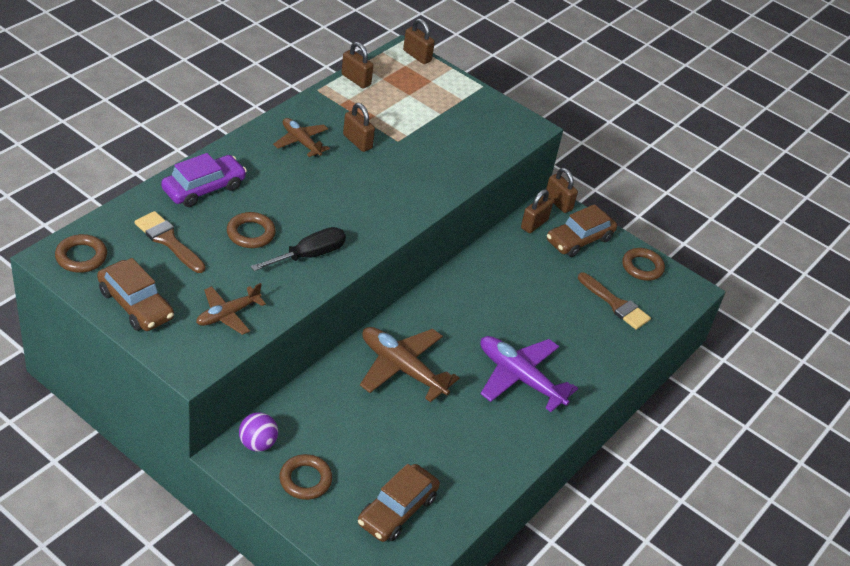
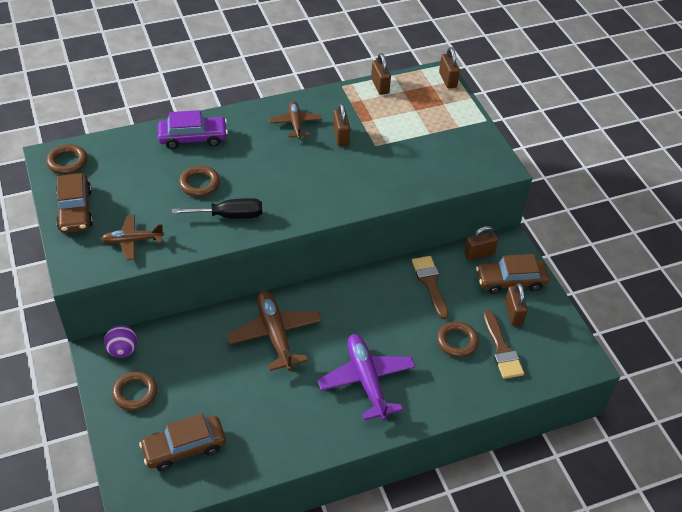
camera: 35 degrees right, 5 degrees up
(168, 240) = (136, 169): brown brush -> brown brush (430, 283)
(558, 203) = (515, 243): brown padlock -> brown padlock (513, 313)
(642, 267) = (552, 325): brown ring -> brown ring (457, 341)

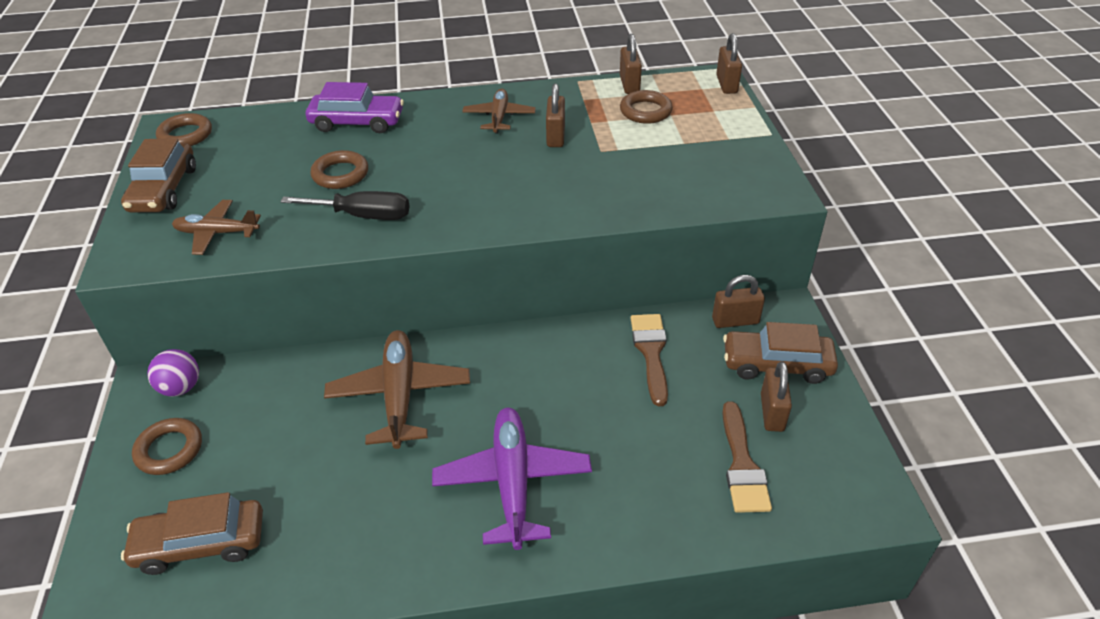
camera: 15 degrees right, 5 degrees down
(457, 341) = (672, 443): brown ring -> brown ring (645, 111)

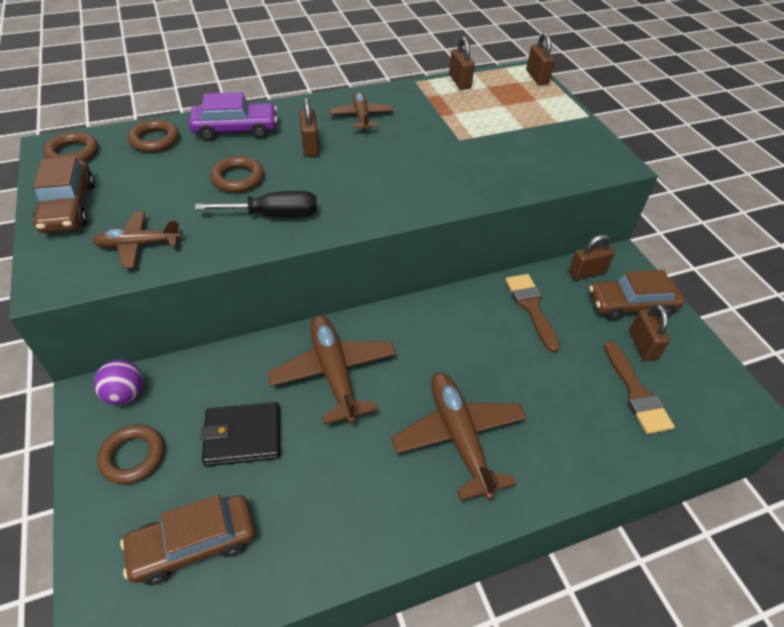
camera: 15 degrees left, 5 degrees up
(283, 446) = (243, 436): none -> black wallet
(512, 482) = (459, 437): purple plane -> brown plane
(555, 136) = (416, 130): brown padlock -> brown padlock (310, 146)
(645, 111) = (482, 103): brown ring -> brown ring (155, 140)

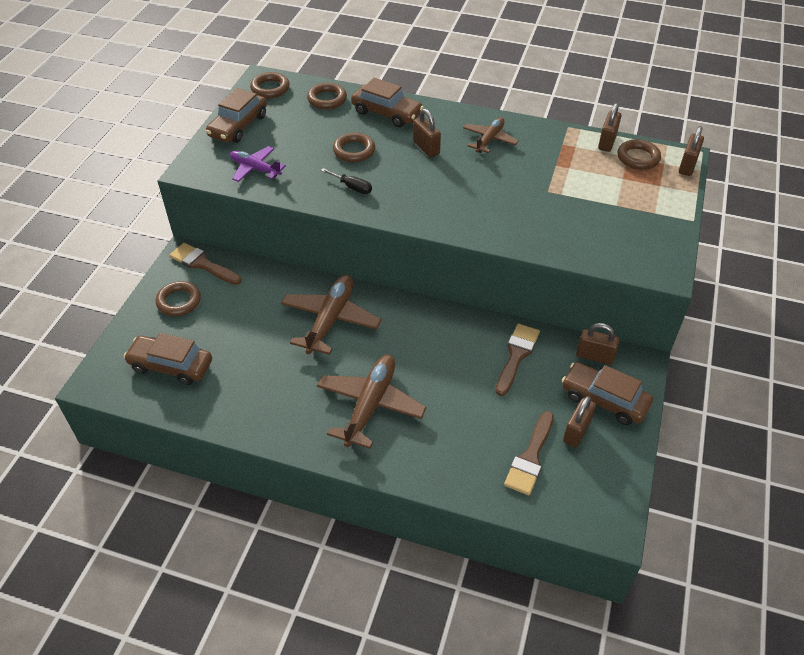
camera: 40 degrees right, 0 degrees up
(125, 394) = (202, 264): purple ball -> brown brush
(138, 245) = (255, 169): brown plane -> purple plane
(235, 130) = (387, 113): purple car -> brown car
(243, 436) = (244, 325): black wallet -> none
(274, 215) = (352, 187): black screwdriver -> black screwdriver, size x0.63
(310, 146) = (426, 148): brown padlock -> brown padlock turned 60 degrees counterclockwise
(496, 85) = (638, 158): none -> brown ring

